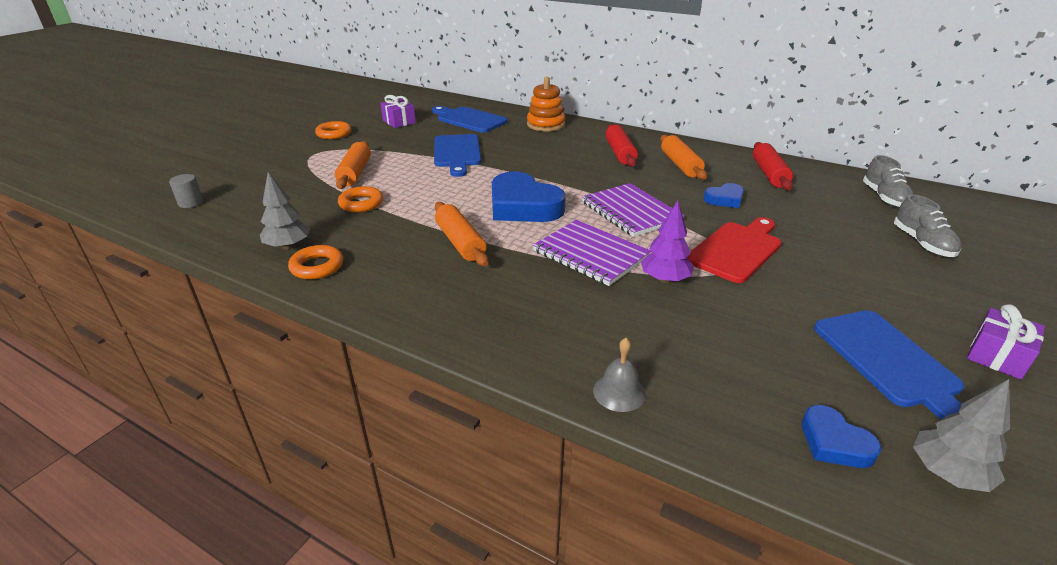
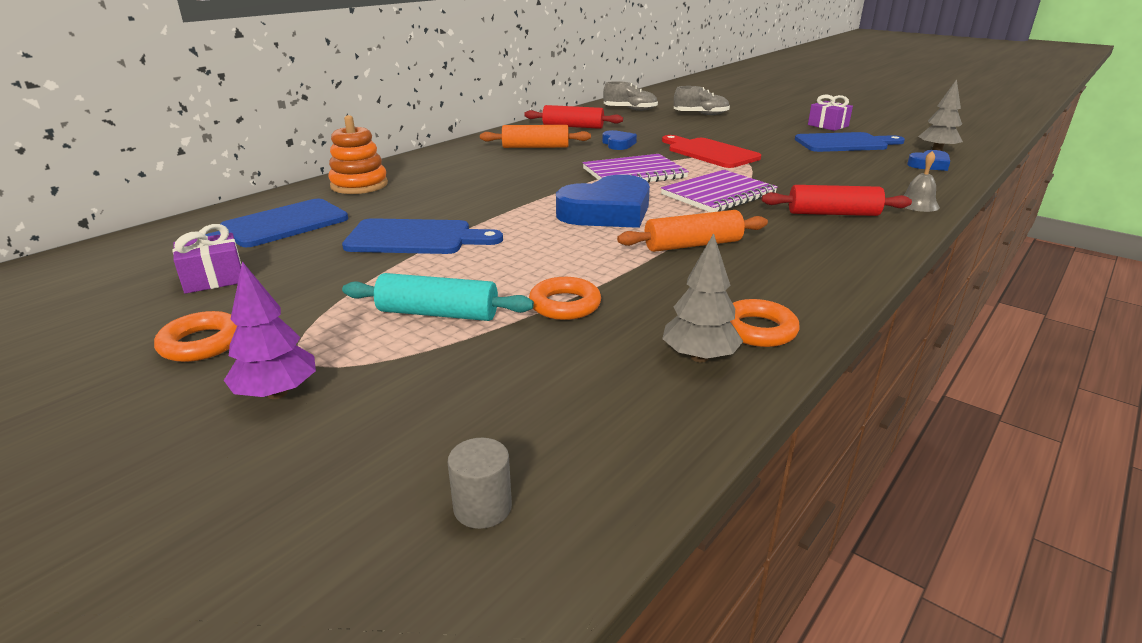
camera: 80 degrees left, 5 degrees down
(355, 173) = (438, 313): orange rolling pin -> turquoise rolling pin
(620, 153) = (488, 163): red rolling pin -> red rolling pin (833, 213)
(664, 279) = (759, 176): purple tree -> purple tree (277, 393)

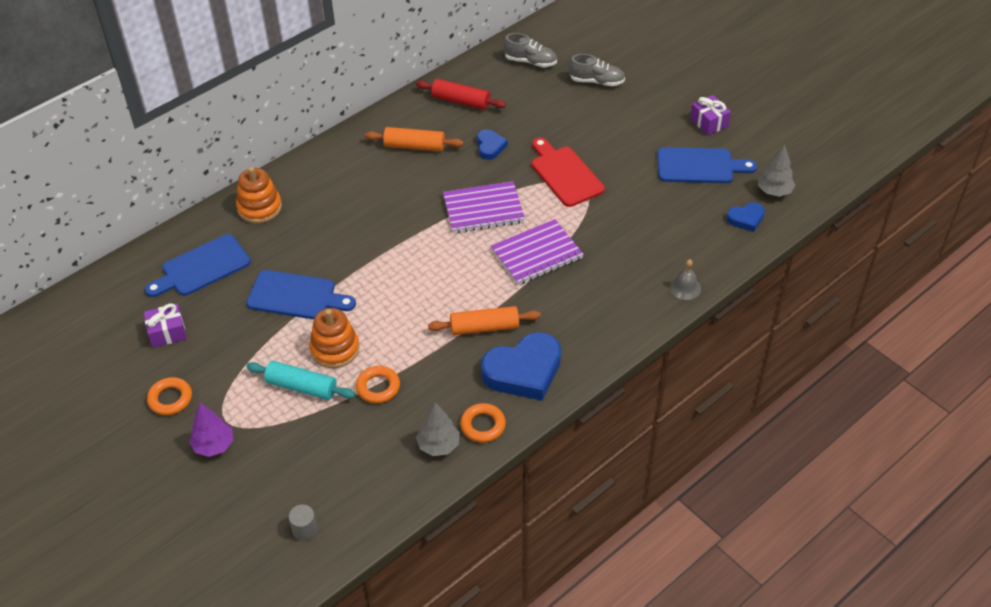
camera: 10 degrees right, 20 degrees up
(483, 275) = (335, 349): none -> orange stacking toy
(607, 212) = (440, 273): blue heart -> blue heart (523, 371)
(833, 213) = (609, 295): red rolling pin -> none

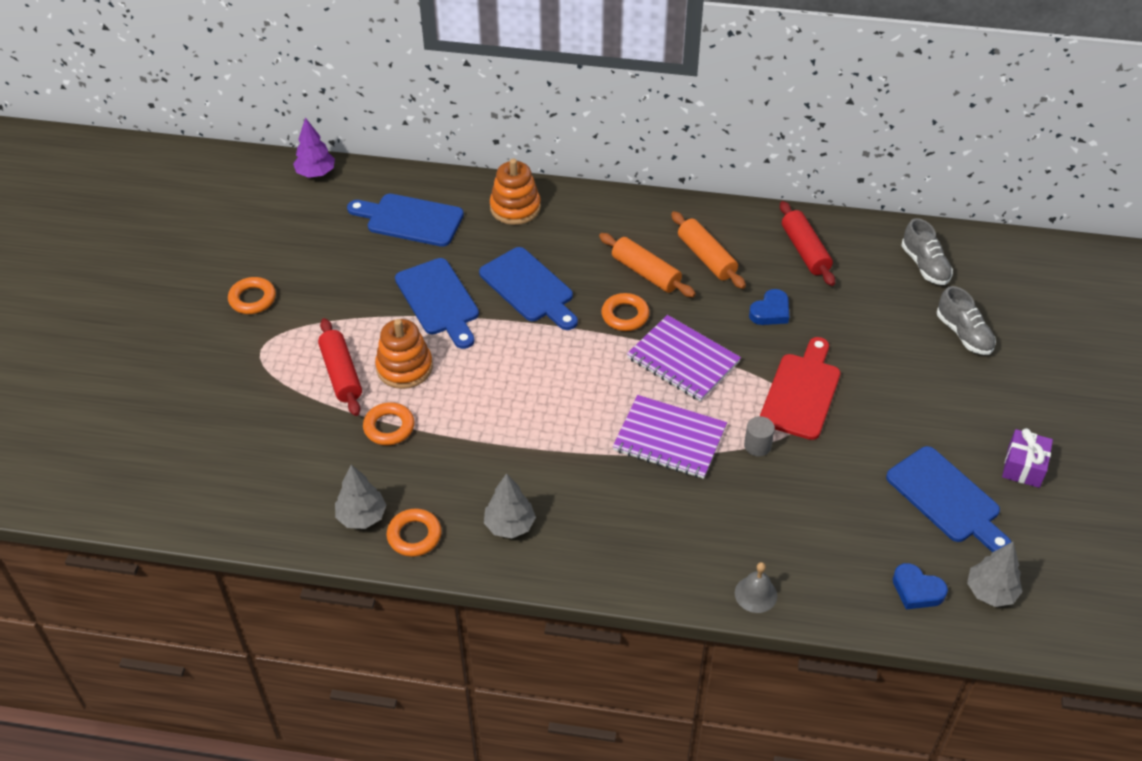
camera: 50 degrees right, 0 degrees up
(167, 332) = (320, 248): purple gift -> none
(214, 445) = (228, 360): purple tree -> purple tree (316, 173)
(301, 387) = (341, 374): turquoise rolling pin -> red rolling pin
(305, 530) = (189, 482): grey cylinder -> grey cylinder (757, 446)
(339, 244) = (529, 288): none -> blue cutting board
(417, 213) = (625, 315): none -> orange ring
(484, 327) = (534, 459): orange rolling pin -> orange rolling pin (646, 273)
(523, 371) = (509, 525): blue heart -> grey tree

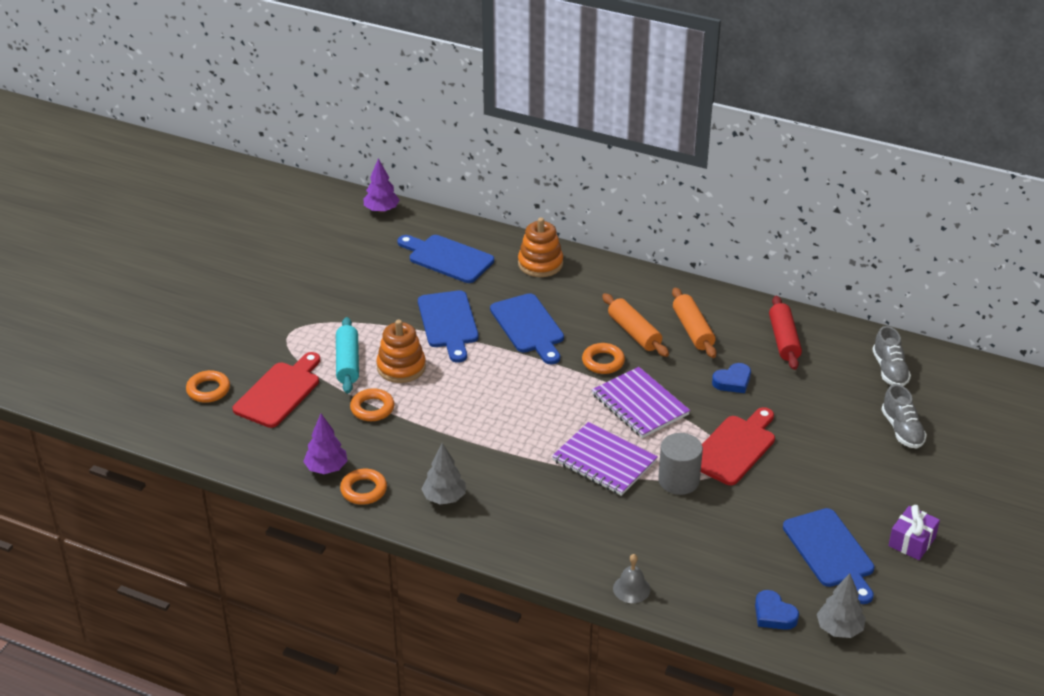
camera: 15 degrees right, 10 degrees down
(252, 299) = (296, 295): orange ring -> orange ring (208, 390)
(274, 429) = (279, 392): none -> red cutting board
(341, 374) = (348, 362): red rolling pin -> turquoise rolling pin
(362, 516) = (326, 468): grey tree -> purple tree
(757, 446) = (678, 480): grey cylinder -> grey cylinder, size x1.69

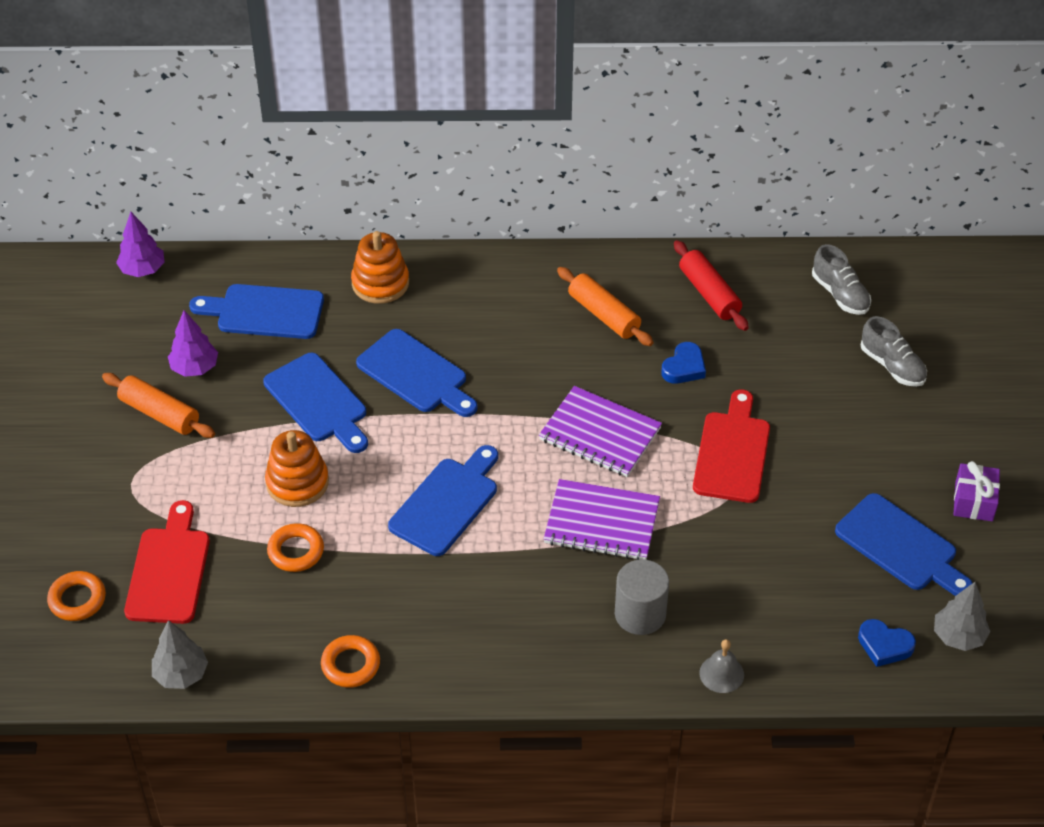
camera: 25 degrees left, 10 degrees up
(326, 468) = (289, 652): purple tree -> purple tree (195, 368)
(348, 362) = (228, 499): turquoise rolling pin -> none
(444, 498) = (450, 639): grey tree -> grey tree (181, 674)
(498, 413) = (446, 503): none -> blue cutting board
(603, 362) = (527, 392): orange ring -> none
(634, 333) = (541, 341): orange rolling pin -> orange rolling pin (159, 414)
(678, 480) = (696, 517): grey cylinder -> grey cylinder (640, 614)

